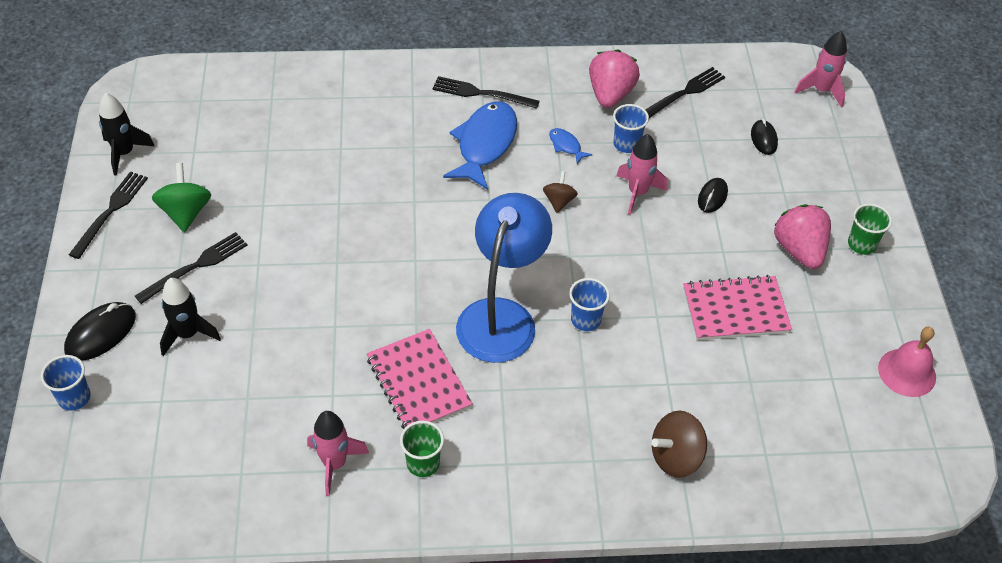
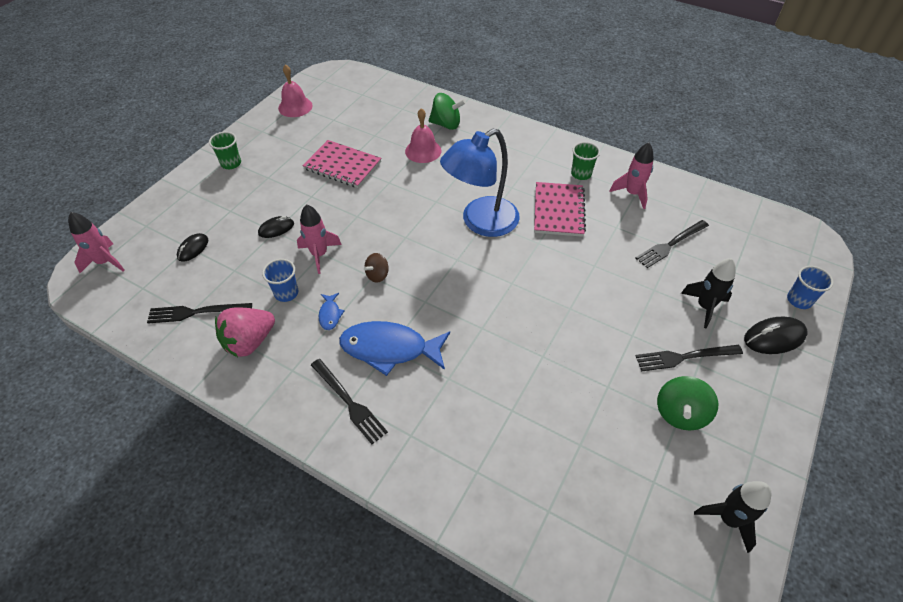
camera: 145 degrees left, 0 degrees up
(111, 211) = (752, 450): black fork -> black fork (670, 245)
(484, 144) = (389, 349): blue fish -> blue fish turned 45 degrees clockwise
(586, 320) = (431, 198): blue cup -> none
(662, 388) = (423, 151): none -> pink bell
(676, 457) = (446, 124): brown spinning top -> green spinning top
(799, 250) = (268, 176): pink strawberry -> none

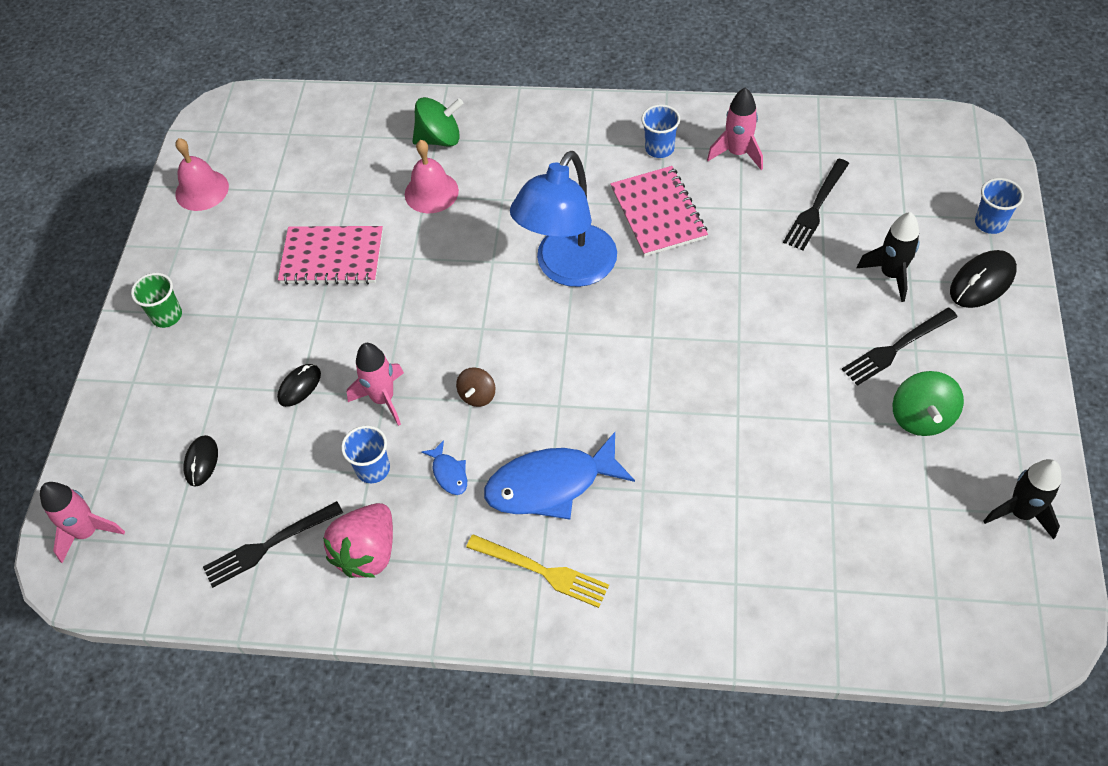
camera: 20 degrees left, 5 degrees up
(349, 402) = (542, 571): black fork -> yellow fork
(581, 174) = (659, 148): green cup -> blue cup

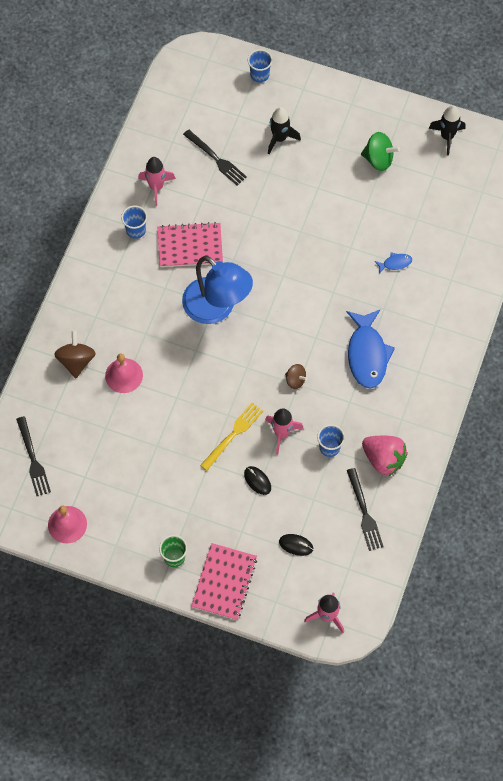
camera: 80 degrees left, 10 degrees up
(332, 257) = (159, 446): pink notebook -> pink notebook (224, 582)
(439, 139) = (76, 361): green spinning top -> brown spinning top
(449, 473) = (344, 406): blue fish -> blue fish (395, 263)
(542, 571) = (419, 371): yellow fork -> yellow fork (233, 434)
(896, 348) = (330, 154): black fork -> black fork (33, 459)
(982, 282) = (300, 95): black mouse -> none

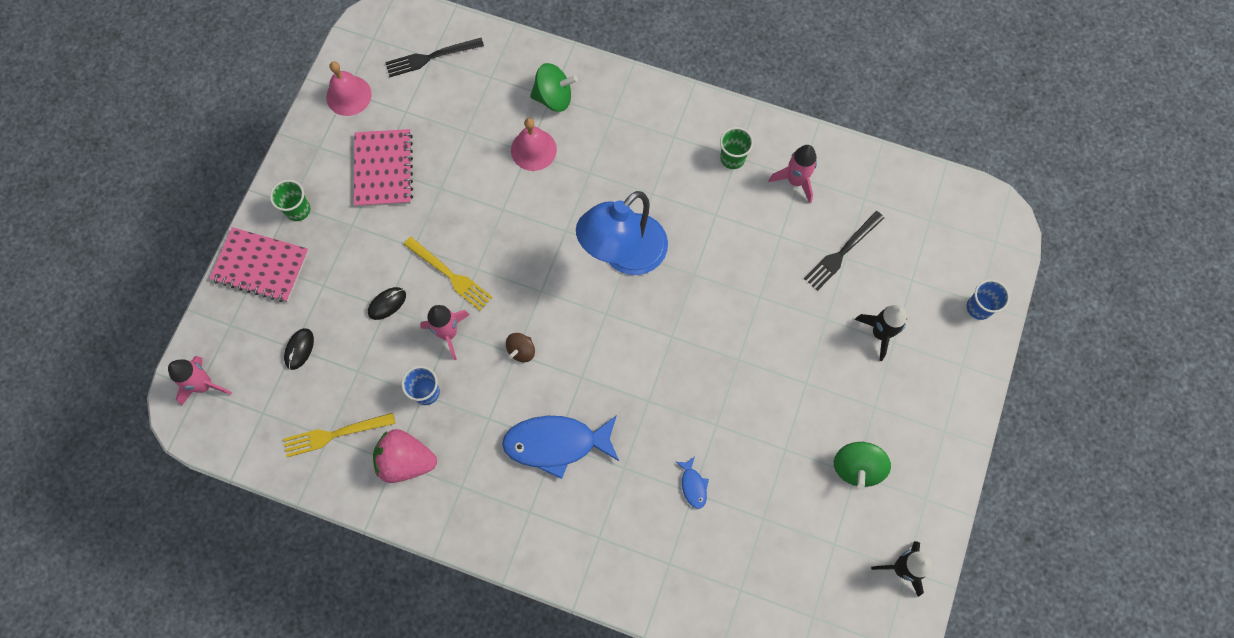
camera: 90 degrees right, 5 degrees up
(76, 361) = (554, 97): brown spinning top -> green spinning top
(136, 230) = (732, 158): blue cup -> green cup
(190, 246) = (712, 222): pink notebook -> pink notebook (383, 169)
(364, 512) = (335, 434): black fork -> yellow fork
(383, 459) = (406, 461): pink strawberry -> pink strawberry turned 60 degrees clockwise

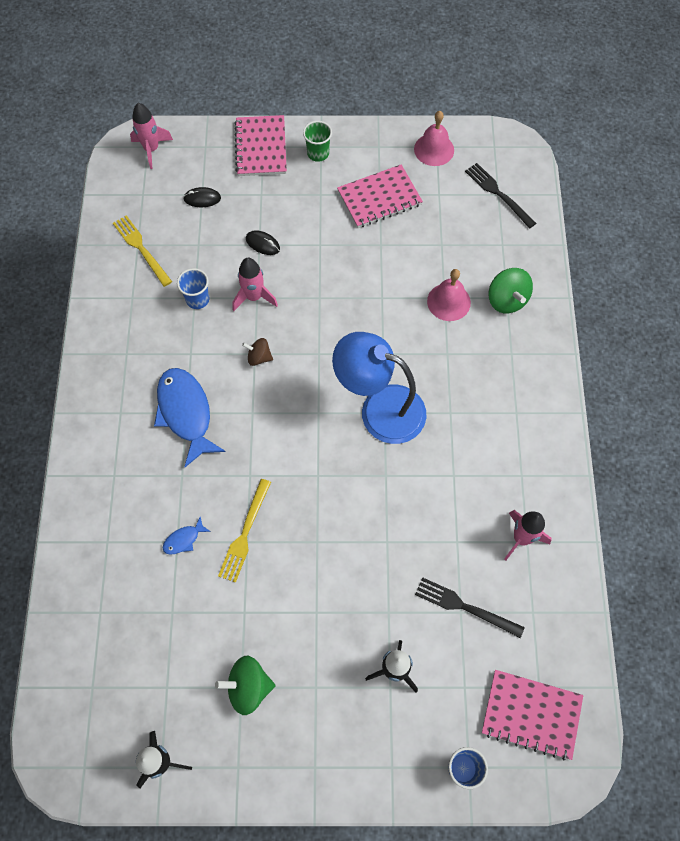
camera: 70 degrees right, 5 degrees down
(406, 461) = (135, 306): pink strawberry -> none
(450, 275) = (305, 280): yellow fork -> yellow fork (245, 534)
(732, 158) = (518, 472): green cup -> none
(950, 235) = (531, 714): none -> pink notebook

